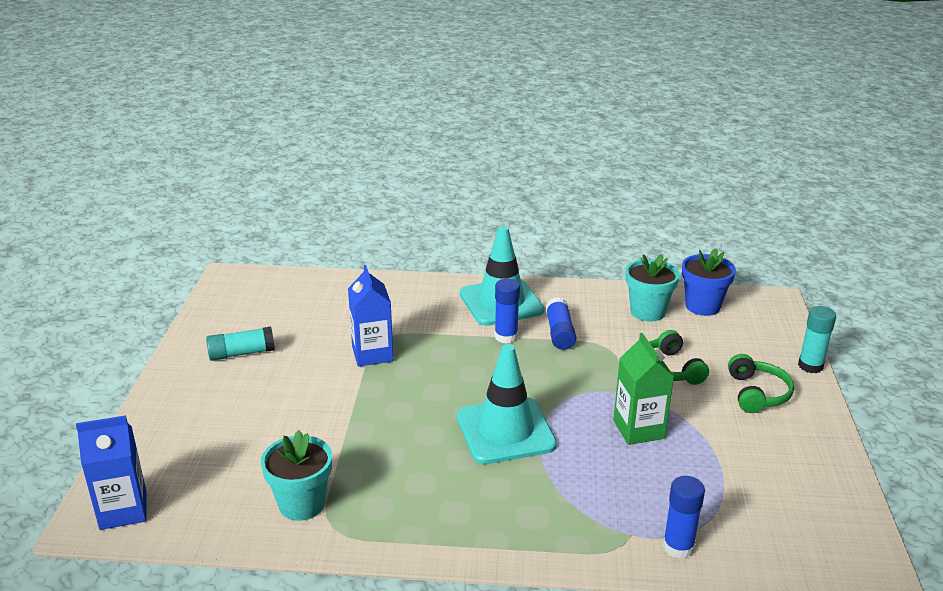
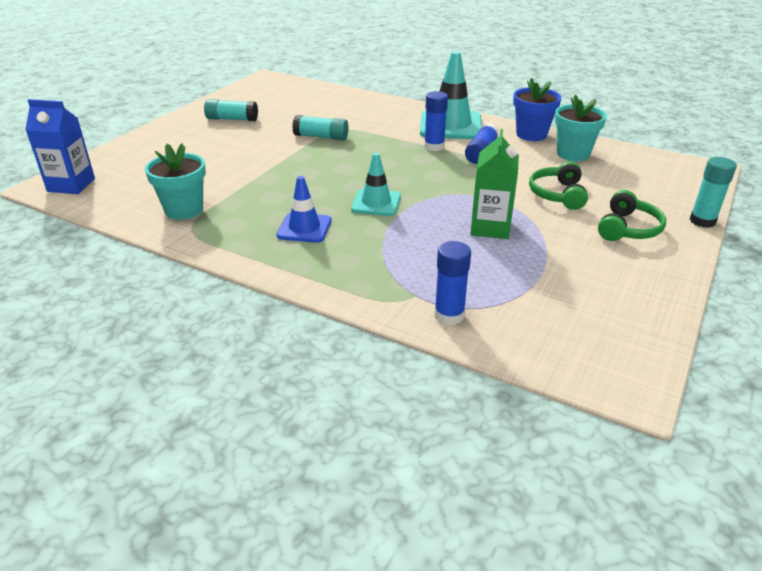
camera: 25 degrees right, 5 degrees up
(372, 354) = (321, 137): blue carton -> turquoise glue stick
(458, 487) = (304, 228): none -> blue traffic cone
(505, 431) = (376, 203): turquoise traffic cone -> turquoise traffic cone, size x0.60
(702, 306) = (629, 160): blue flower pot -> blue flower pot (531, 134)

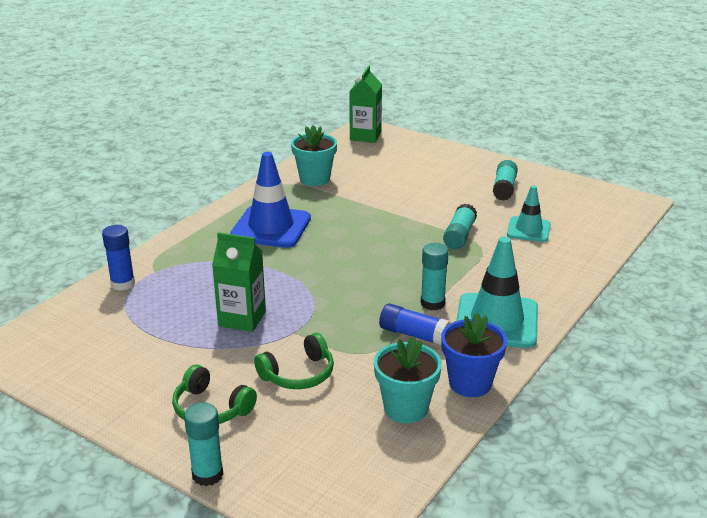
camera: 95 degrees right, 5 degrees down
(71, 185) = (365, 136): blue carton -> green carton
(304, 228) = (271, 227): blue traffic cone -> blue traffic cone, size x1.68
(376, 203) = (306, 261): turquoise traffic cone -> turquoise traffic cone (528, 230)
(434, 146) = (432, 303): blue glue stick -> turquoise glue stick
(558, 194) = (298, 374): green headphones -> green headphones turned 135 degrees clockwise

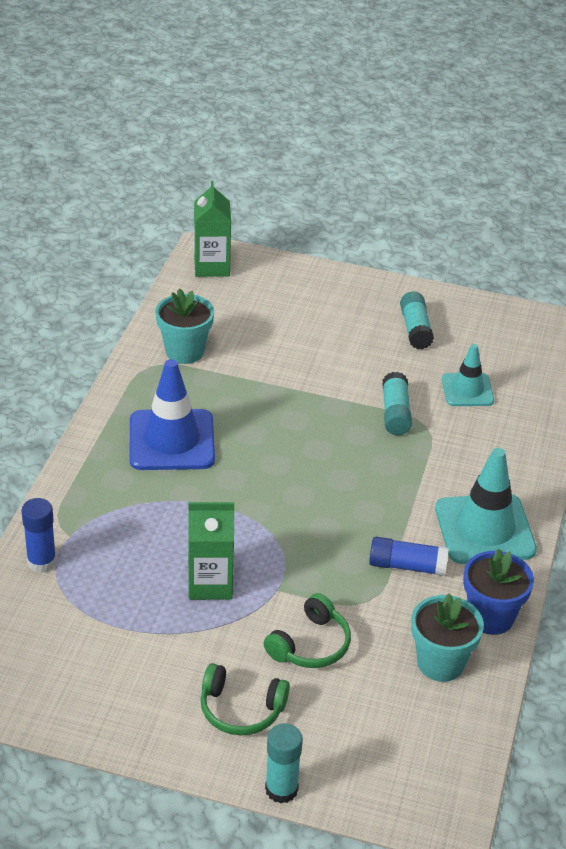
camera: 20 degrees left, 10 degrees up
(432, 303) = (408, 518): turquoise glue stick -> none

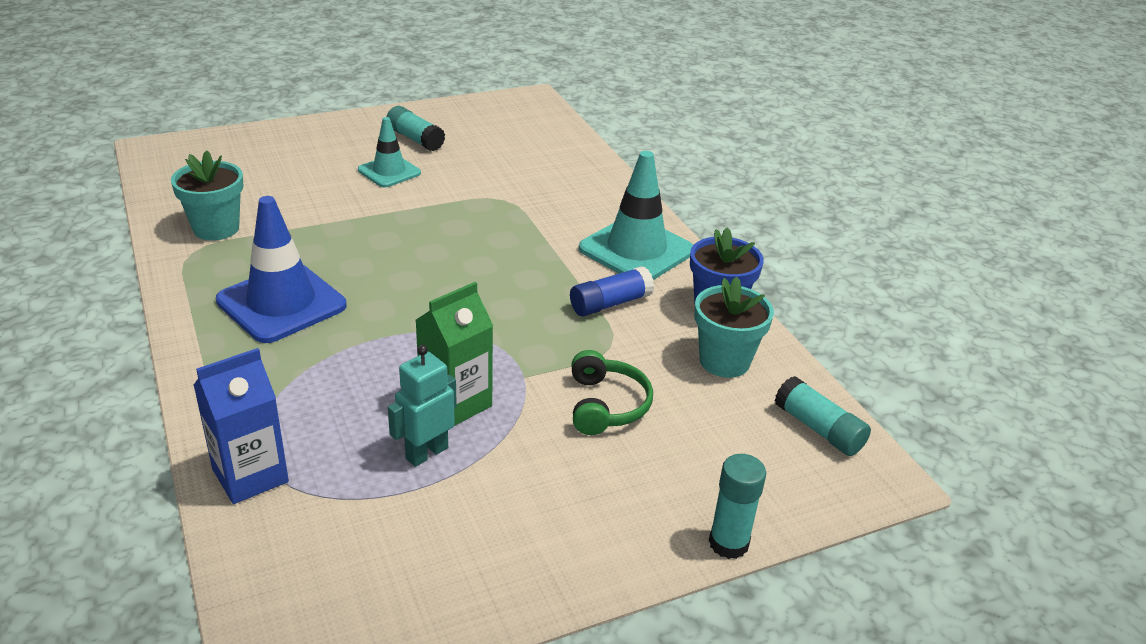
camera: 40 degrees left, 5 degrees down
(41, 562) = (250, 475): blue glue stick -> blue carton
(156, 608) = (426, 453): none -> turquoise robot
(212, 266) = (173, 156): green carton -> none
(241, 709) = (610, 495): green headphones -> none
(395, 413) = (467, 201): turquoise glue stick -> turquoise glue stick (818, 429)
(467, 390) = (506, 163): turquoise traffic cone -> turquoise traffic cone (389, 172)

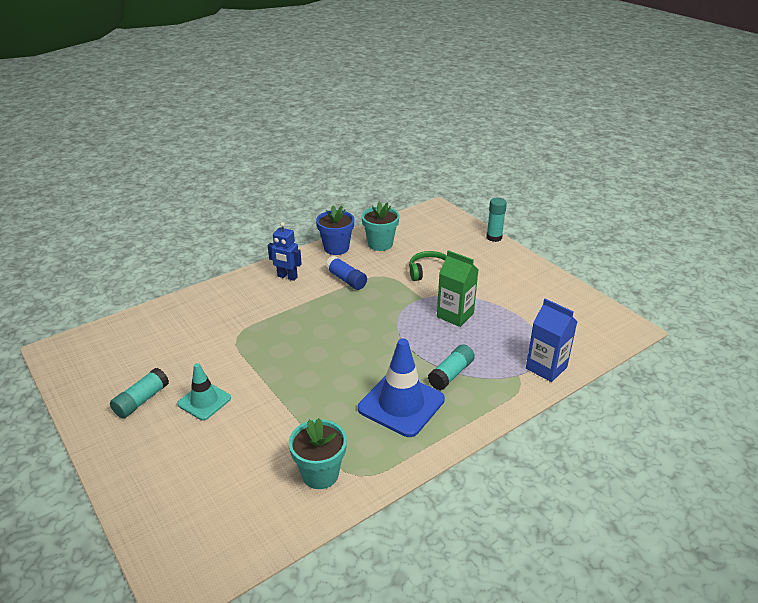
camera: 100 degrees left, 0 degrees up
(426, 453) = (494, 317): turquoise robot -> none
(636, 250) = (287, 277): turquoise traffic cone -> blue robot
(818, 429) = (415, 221): turquoise glue stick -> turquoise glue stick (451, 374)

